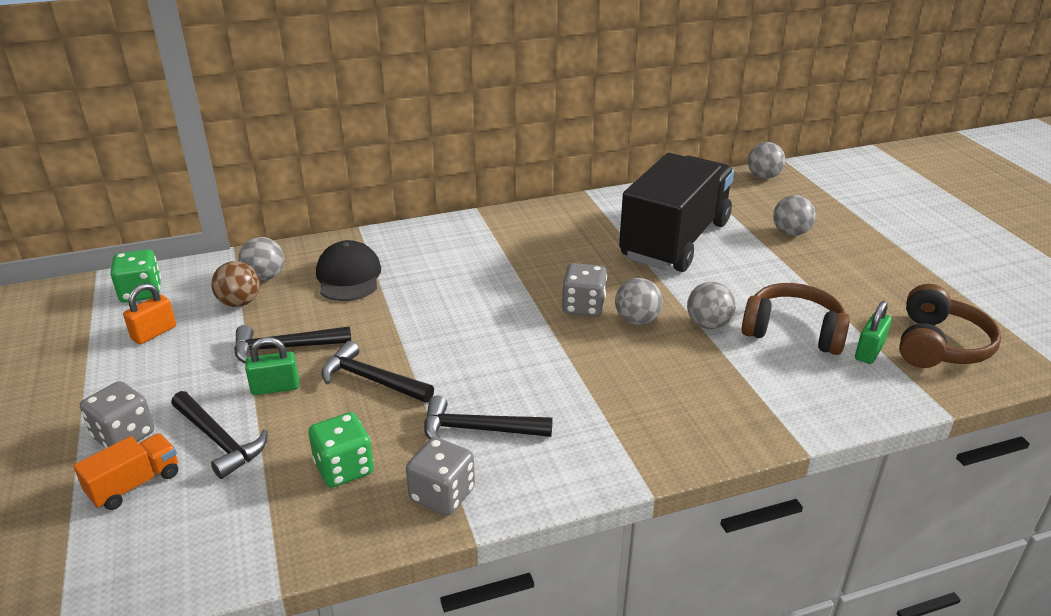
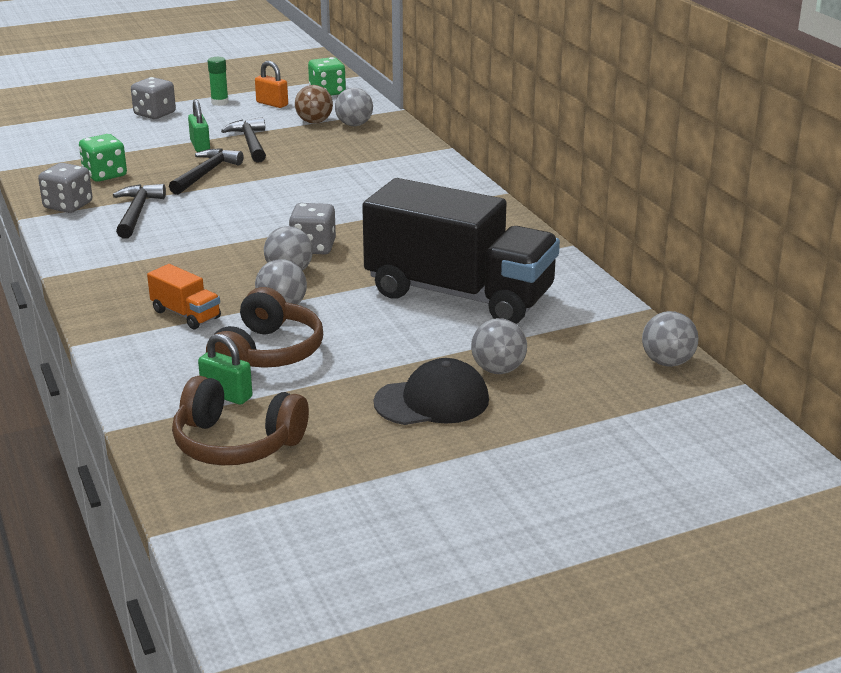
camera: 85 degrees right, 5 degrees down
(117, 376) = (220, 102): none -> green glue stick
(135, 484) = (106, 124): orange truck -> orange truck (186, 314)
(219, 440) = (143, 138): black hammer -> none
(348, 276) = (358, 152): black cap -> black cap (432, 401)

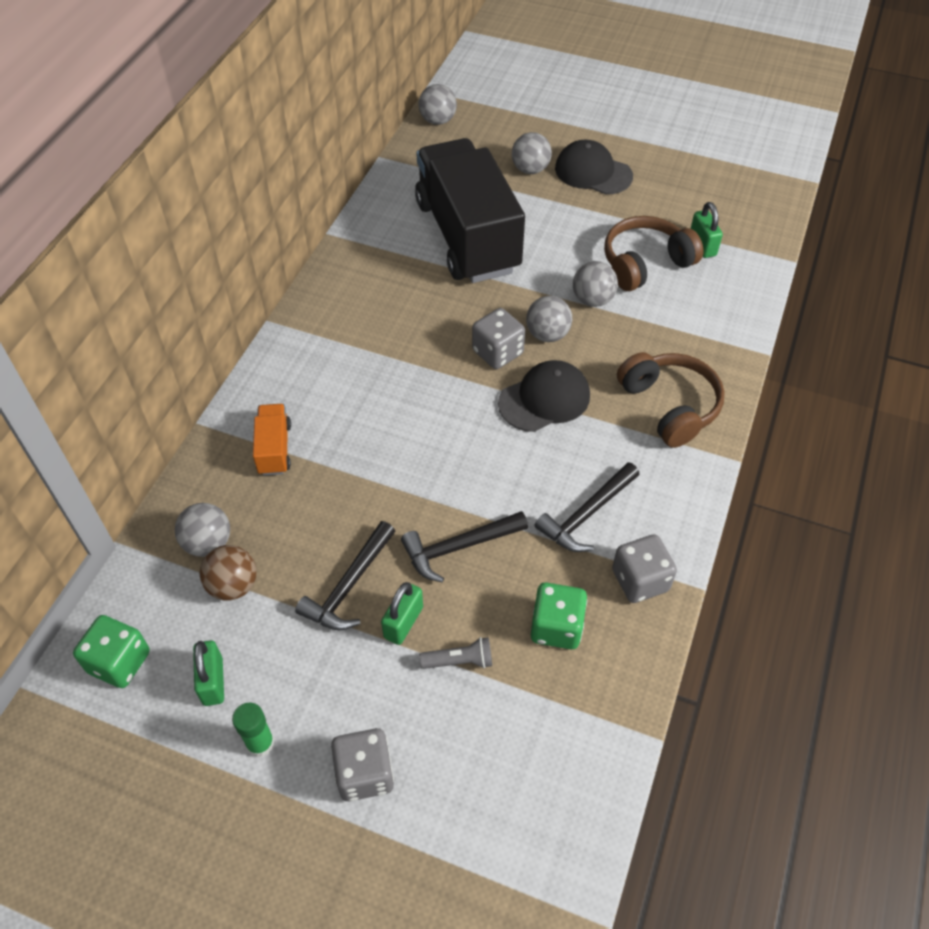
camera: 135 degrees left, 25 degrees up
(149, 149) = (459, 661): none -> grey flashlight
(186, 314) = (664, 335): orange truck -> orange truck (274, 449)
(236, 443) = (728, 208): brown headphones -> brown headphones (670, 406)
(240, 242) = (544, 399): none -> black cap
(272, 104) = (213, 681): orange padlock -> green padlock

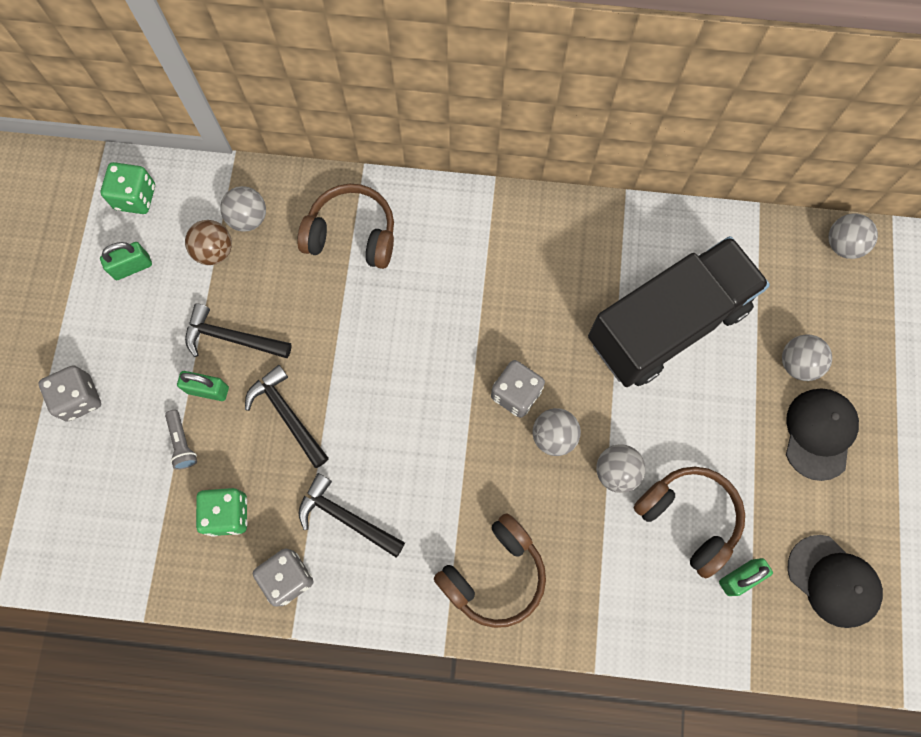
camera: 75 degrees right, 20 degrees up
(260, 743) = (90, 317): green glue stick -> none
(274, 449) = (352, 235): orange truck -> brown headphones
(544, 399) = (469, 451): black cap -> black cap (833, 581)

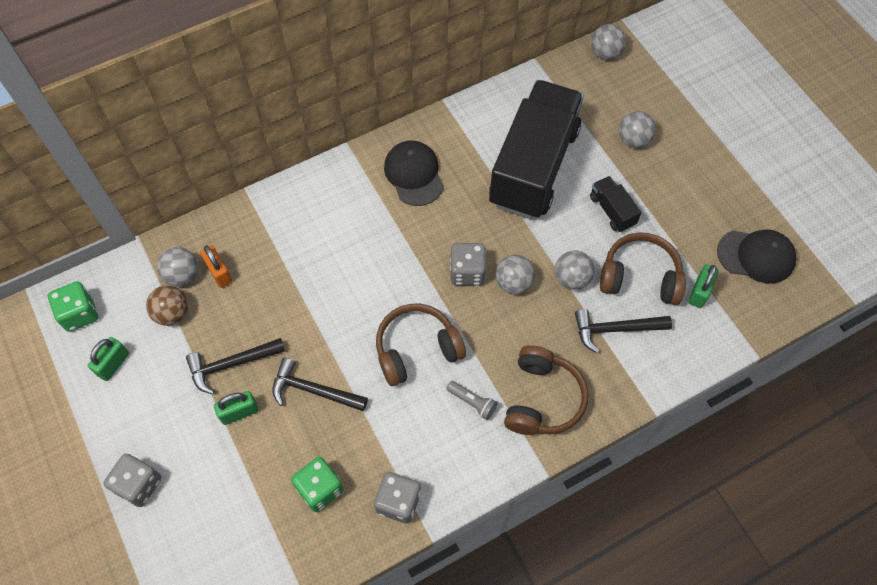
camera: 35 degrees left, 10 degrees down
(182, 443) = (247, 462): grey flashlight -> grey flashlight (472, 402)
(282, 238) = (219, 273): none -> orange padlock
(346, 518) = (410, 431): black hammer -> black hammer (615, 329)
(352, 235) = (270, 240): brown headphones -> brown headphones (417, 349)
(714, 427) = (612, 210): none -> black truck
(819, 433) = (678, 173): black cap -> black cap (414, 174)

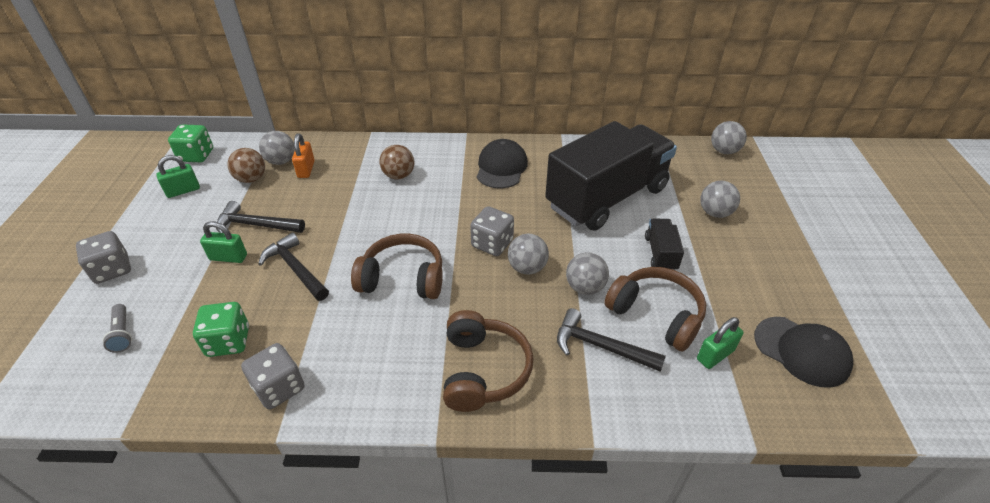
camera: 30 degrees right, 20 degrees down
(321, 234) = (399, 175): none -> brown ball
(472, 402) = (415, 341): grey flashlight -> grey flashlight (122, 333)
(542, 399) = (483, 370): brown headphones -> brown headphones turned 45 degrees counterclockwise

